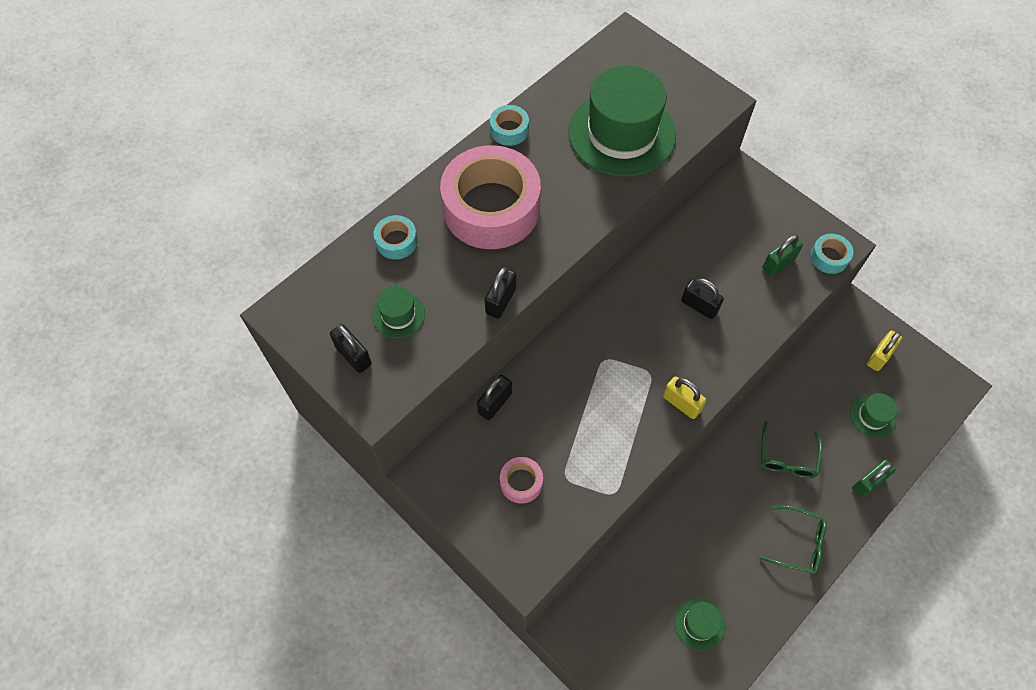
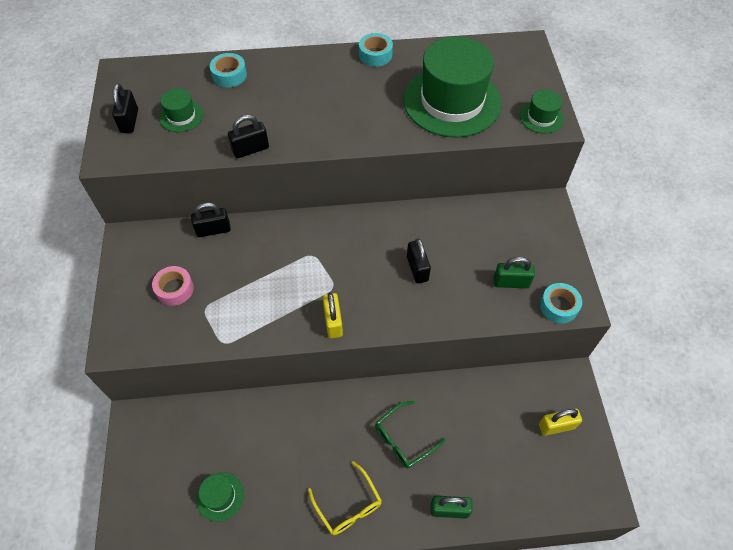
camera: 40 degrees right, 5 degrees down
(491, 208) = (309, 92): pink tape -> none
(797, 543) = (348, 505): green glasses -> yellow glasses
(872, 416) = (504, 465): green hat -> green hat (541, 117)

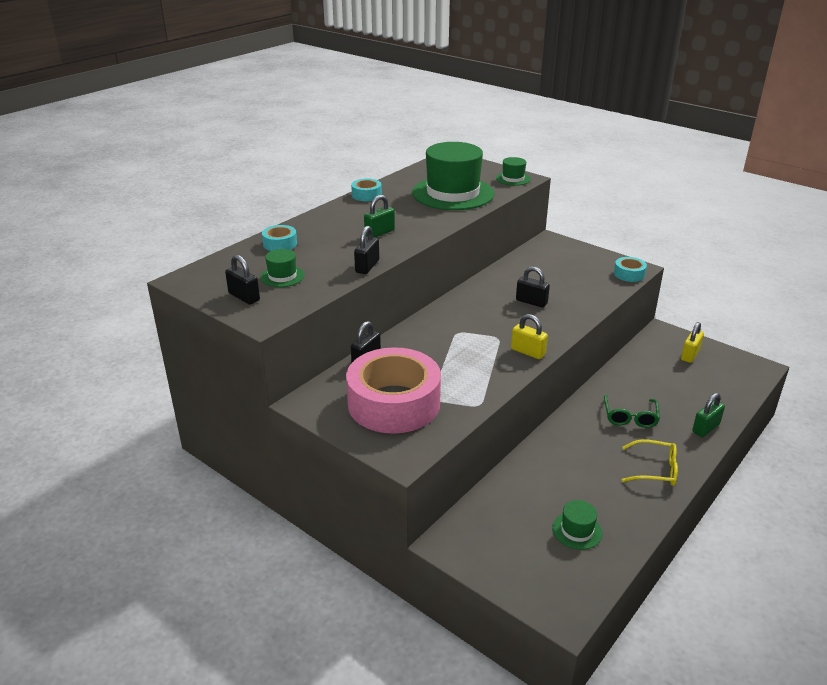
camera: 45 degrees left, 25 degrees down
(175, 289) = (394, 403): pink tape -> pink tape, size x2.38
(511, 282) = (590, 279): green padlock -> green padlock (379, 233)

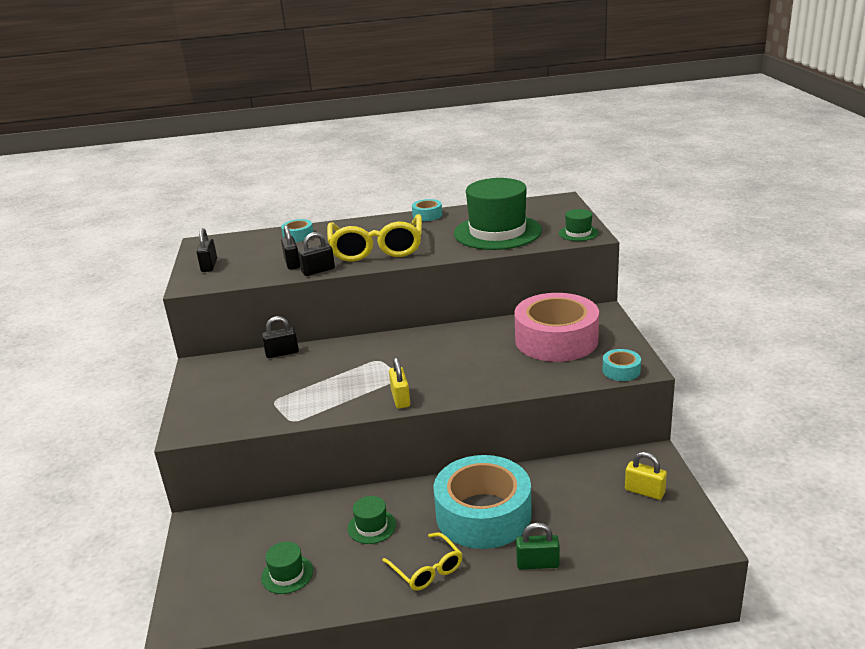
camera: 45 degrees right, 5 degrees down
(282, 276) = (255, 259): green hat -> green hat (372, 526)
(379, 233) = (377, 248): green padlock -> yellow glasses
(394, 403) = (244, 391): pink tape -> pink tape (556, 340)
(531, 302) = (480, 359): black padlock -> black padlock (292, 263)
(630, 417) = (483, 514): green glasses -> turquoise tape
(690, 355) = (644, 491): yellow padlock -> yellow padlock turned 45 degrees clockwise

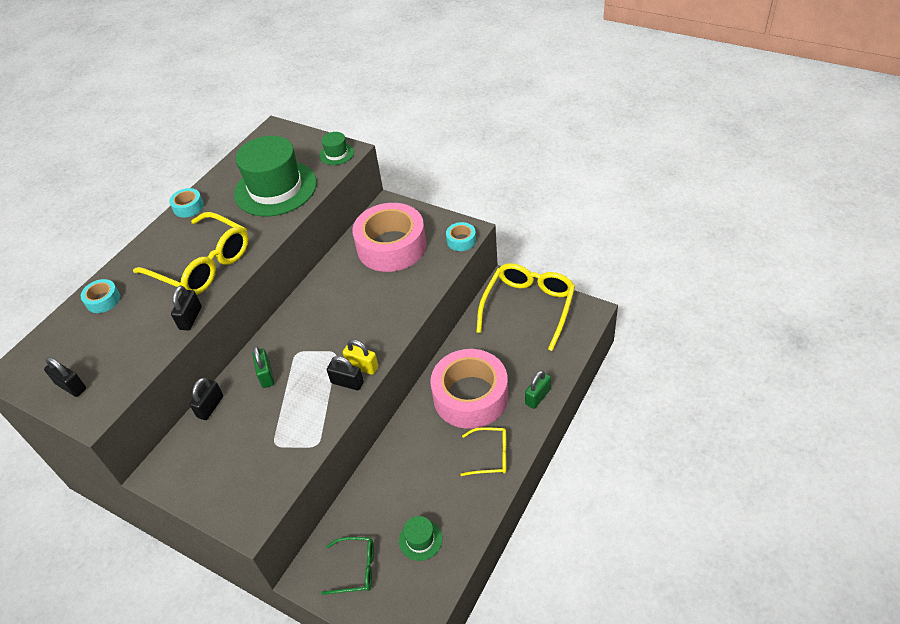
camera: 50 degrees left, 20 degrees up
(225, 549) = (355, 569): none -> green glasses
(292, 263) = (152, 328): black padlock -> black padlock (347, 383)
(339, 359) = (266, 375): none -> green padlock
(372, 526) = (421, 464): green hat -> none
(483, 514) = (470, 396): turquoise tape -> pink tape
(644, 491) = (528, 307): yellow padlock -> yellow glasses

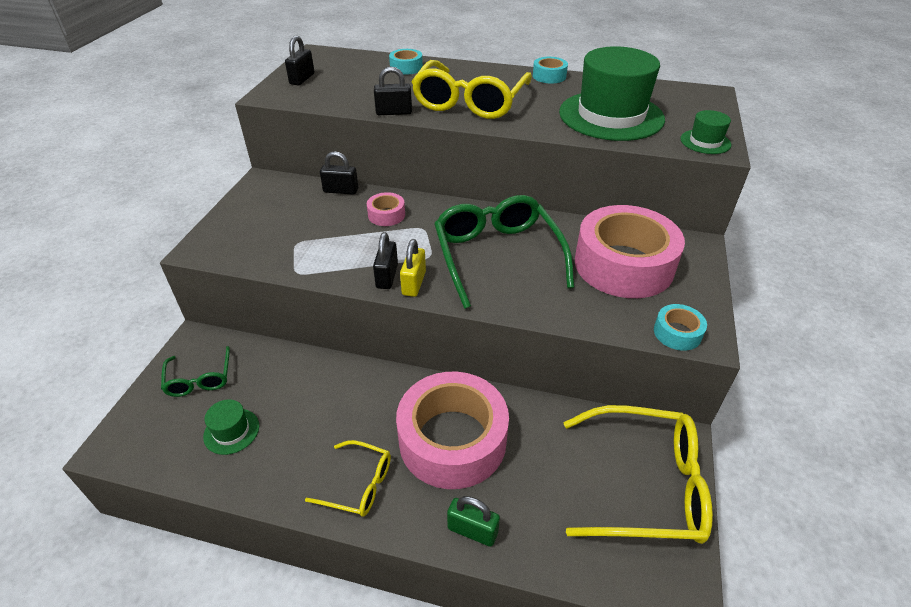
camera: 70 degrees right, 5 degrees down
(266, 375) = (386, 215): green padlock -> pink tape
(353, 311) = (497, 256): none -> green glasses
(490, 456) = (358, 484): yellow glasses -> yellow glasses turned 60 degrees counterclockwise

